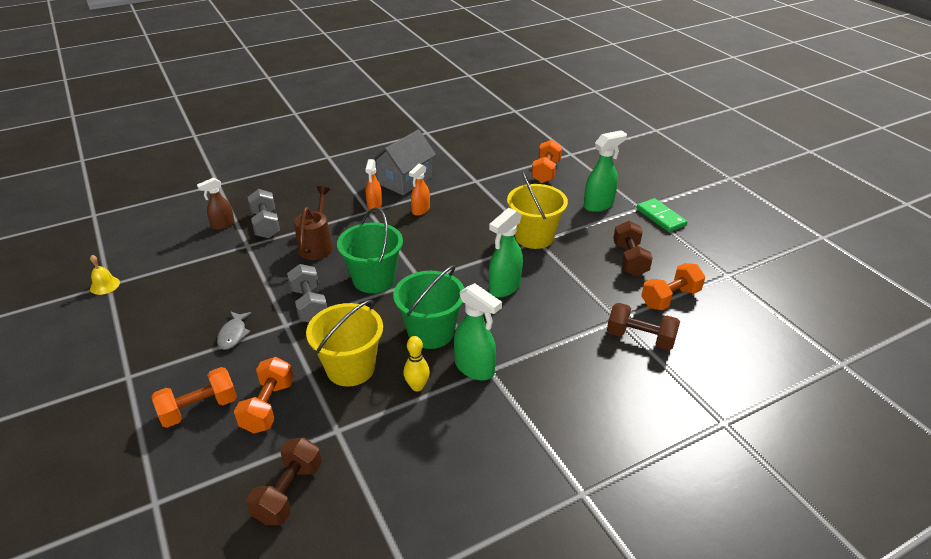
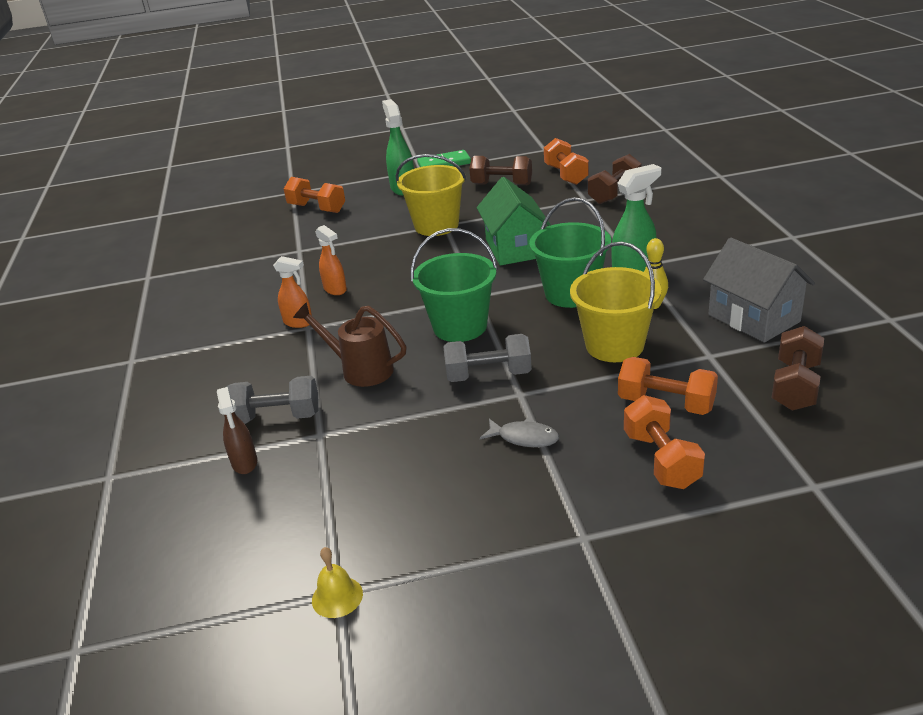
camera: 70 degrees left, 5 degrees down
(289, 492) = (795, 386): brown dumbbell -> brown dumbbell turned 75 degrees clockwise
(405, 180) = (256, 298): grey house -> grey house (753, 318)
(504, 287) = (514, 248): green spray bottle -> green house

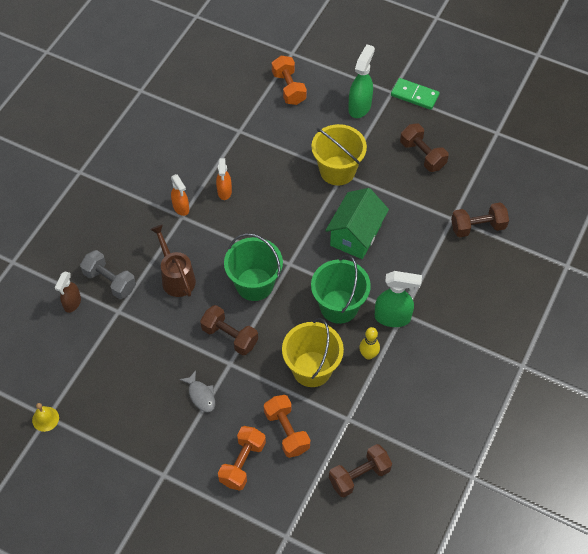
camera: 35 degrees right, 25 degrees up
(488, 375) = (229, 336): grey dumbbell -> brown dumbbell
(566, 175) = (473, 178): orange dumbbell -> none
(753, 318) = (405, 412): grey house -> none

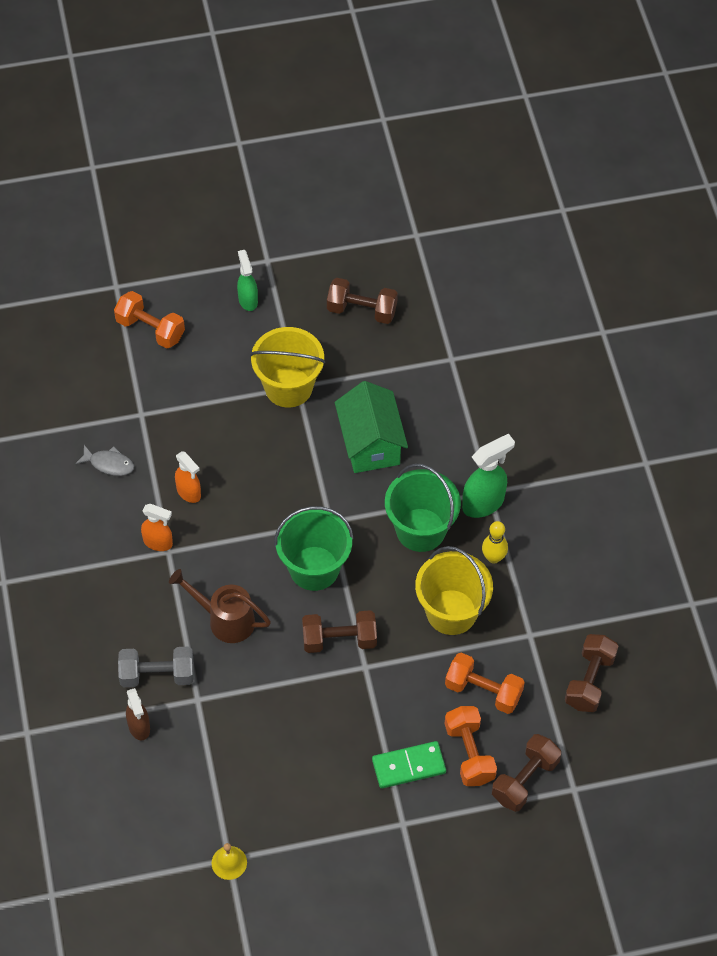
camera: 40 degrees left, 0 degrees up
(201, 395) = (366, 719): grey fish -> grey fish (109, 464)
(360, 107) = (248, 300): green spray bottle -> green spray bottle, size x0.65
(414, 95) = (295, 249): green domino -> green domino (408, 766)
(478, 227) = (484, 351): brown dumbbell -> brown dumbbell (525, 780)

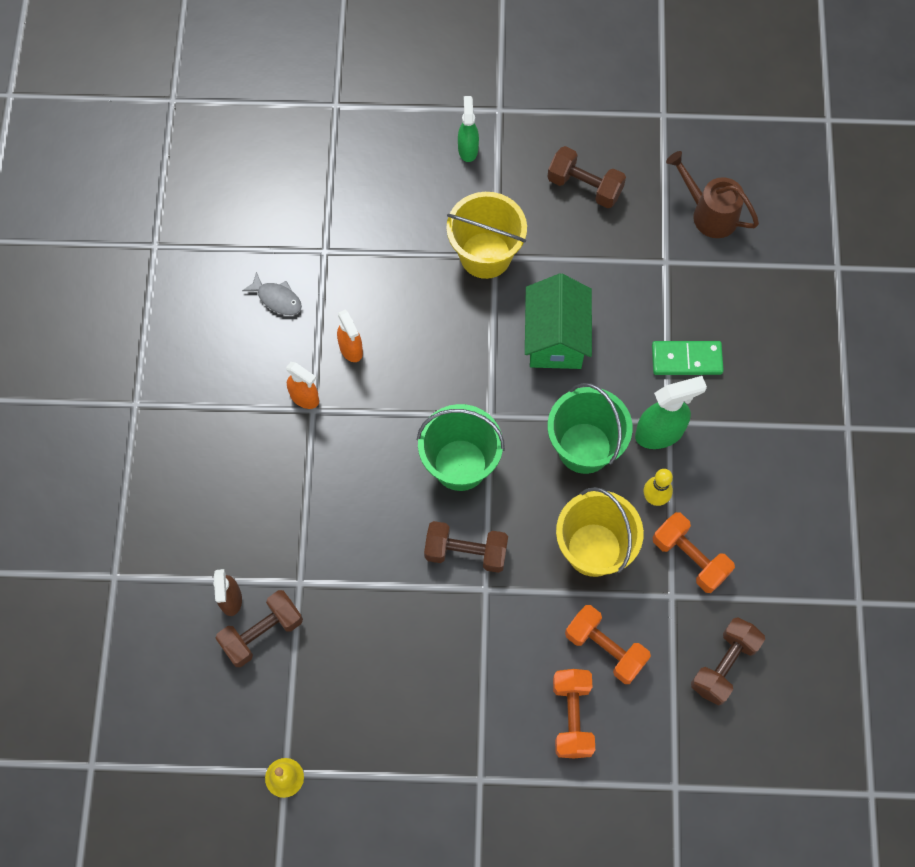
camera: 15 degrees right, 10 degrees up
(150, 329) = (358, 159): orange dumbbell -> orange dumbbell (690, 558)
(157, 675) = (265, 545): grey dumbbell -> none
(225, 620) = (351, 500): brown watering can -> brown watering can (709, 213)
(408, 766) = (503, 715): green domino -> green domino (686, 359)
(525, 780) = (624, 763): brown dumbbell -> brown dumbbell (262, 633)

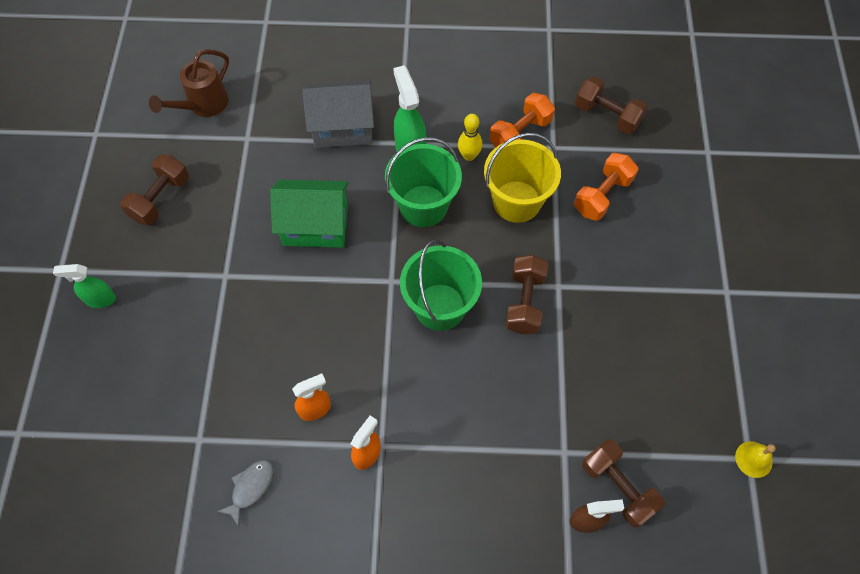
camera: 90 degrees left, 5 degrees down
(485, 255) = (223, 284): yellow bucket -> none
(572, 717) = (663, 221): orange dumbbell -> none
(686, 359) = (342, 128): green domino -> grey house

